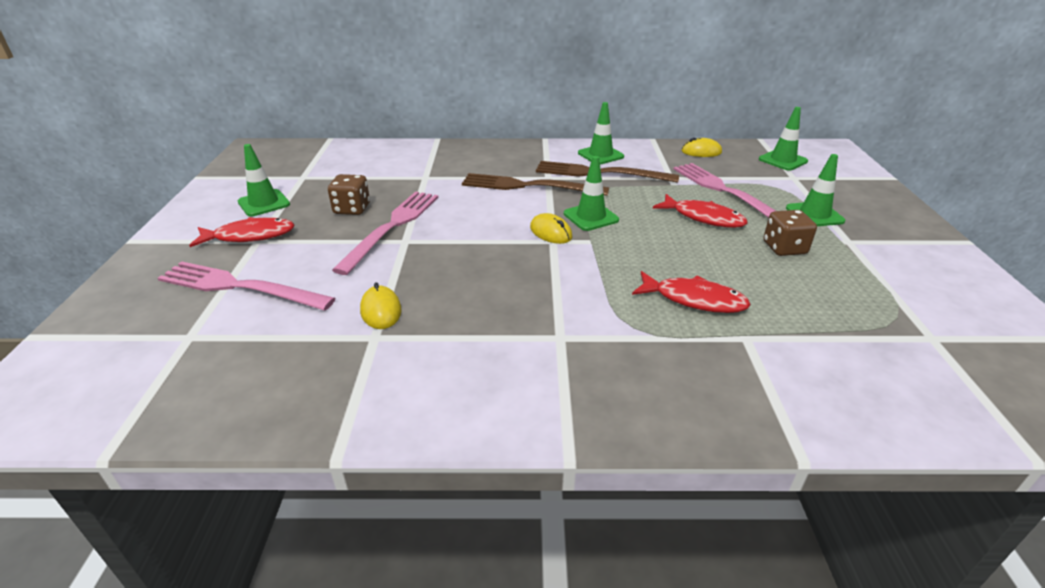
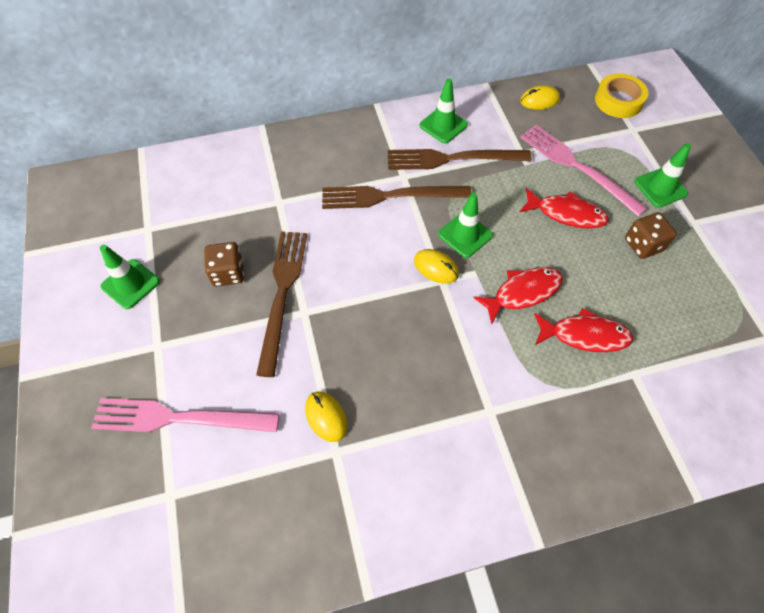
camera: 15 degrees left, 25 degrees up
(250, 236) = (146, 341): red fish -> red fish (522, 292)
(392, 227) = (282, 294): pink fork -> brown fork
(783, 160) = (618, 101): green traffic cone -> yellow tape

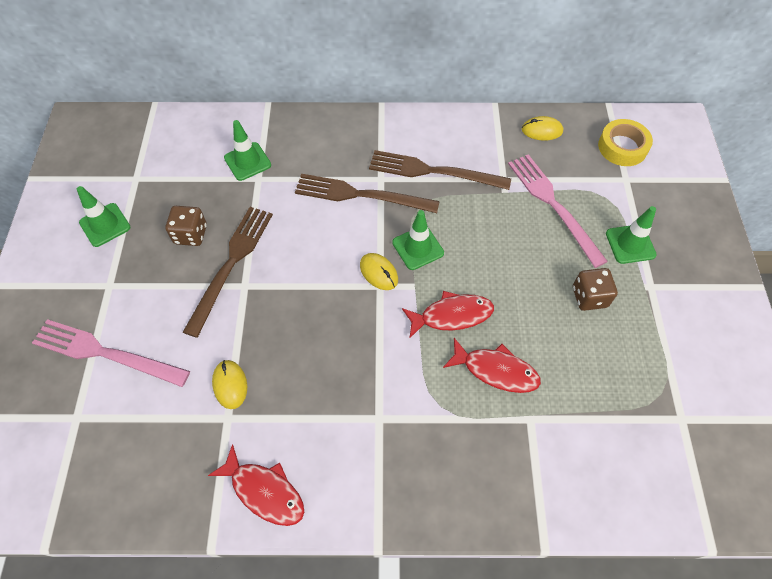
camera: 15 degrees right, 0 degrees up
(443, 125) = (437, 137): green traffic cone -> green traffic cone (247, 161)
(566, 214) = (524, 249): red fish -> red fish (264, 491)

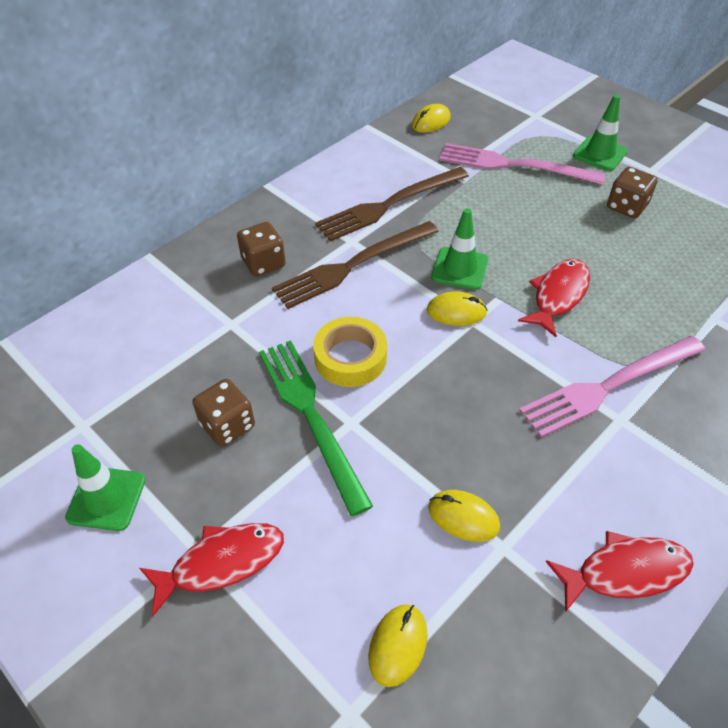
camera: 45 degrees left, 10 degrees down
(106, 353) = (292, 617): pink fork -> pink fork (609, 386)
(128, 411) = (398, 645): none -> yellow mouse
(231, 265) = (311, 416): brown fork -> green fork
(247, 161) = (198, 317): green traffic cone -> none
(317, 154) = (263, 263): none -> brown dice
(496, 370) = (644, 306): red fish -> red fish (221, 563)
(622, 147) = (503, 97): yellow tape -> yellow tape (350, 358)

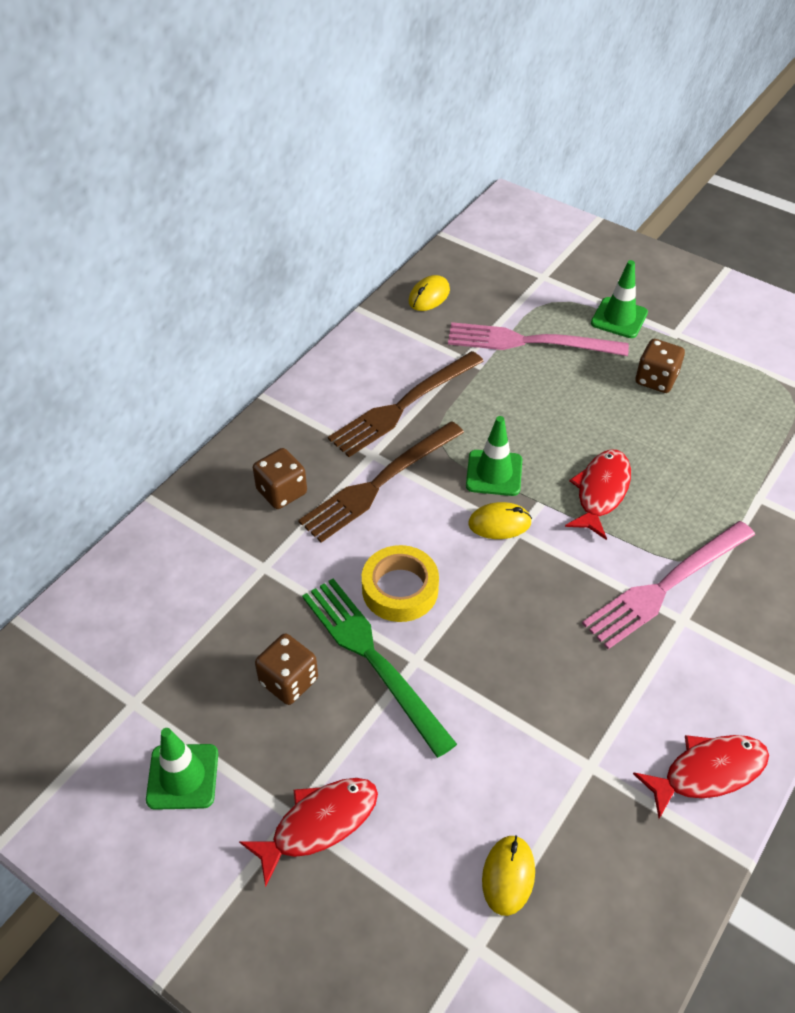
camera: 10 degrees left, 0 degrees up
(463, 517) = (547, 742): yellow mouse -> none

